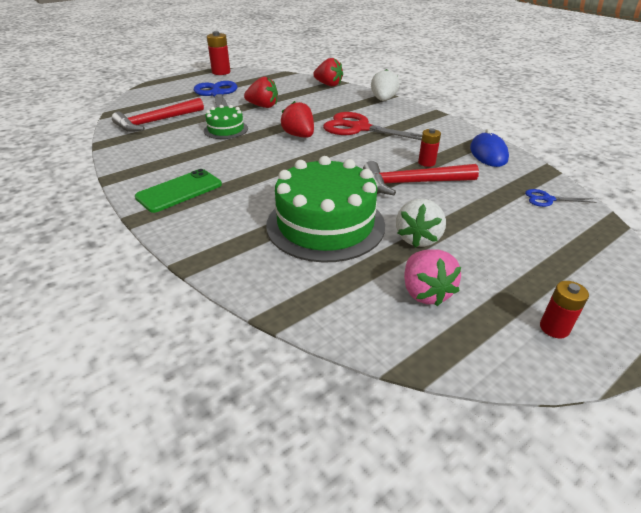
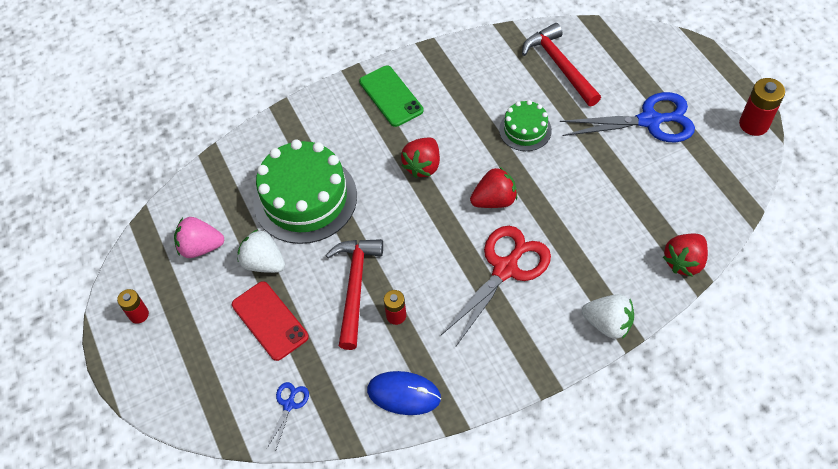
camera: 105 degrees right, 20 degrees up
(263, 106) = (597, 170): red strawberry -> red strawberry (423, 166)
(479, 223) = (270, 320): none -> red phone

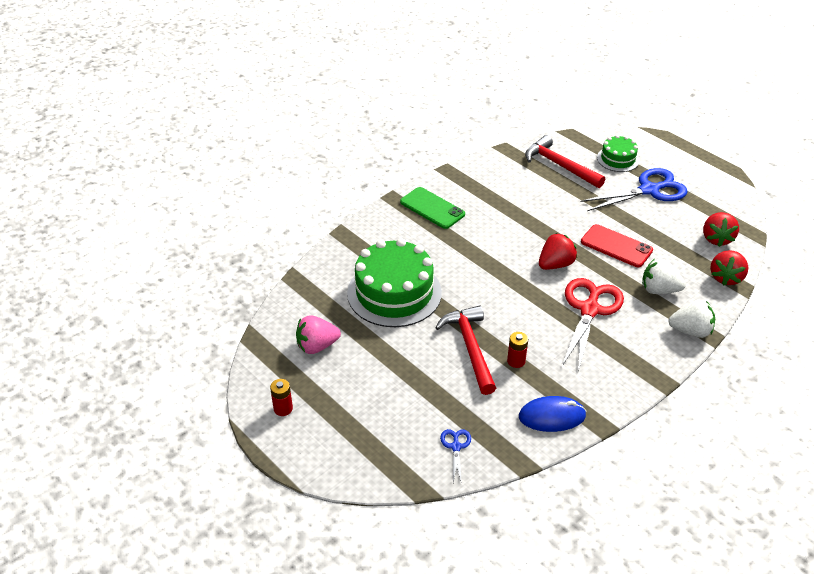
camera: 20 degrees left, 15 degrees down
(263, 263) = (380, 346): white strawberry -> white strawberry (659, 290)
(270, 320) = (407, 388): red phone -> red phone (616, 246)
(423, 166) = (484, 251): red strawberry -> red strawberry (716, 239)
(525, 130) = (555, 212): green cake -> green cake (618, 159)
(753, 124) = (727, 179): red battery -> none

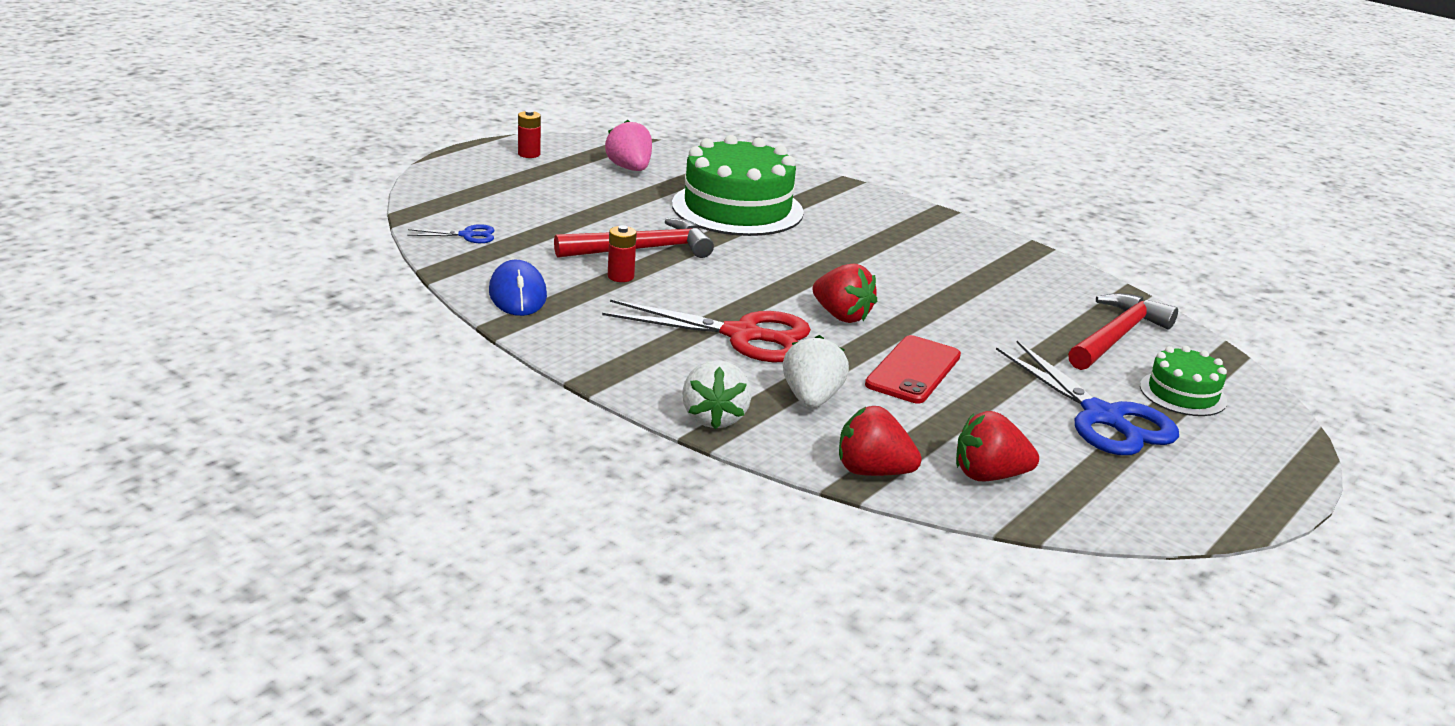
camera: 80 degrees right, 15 degrees down
(432, 208) = (932, 235): green phone -> none

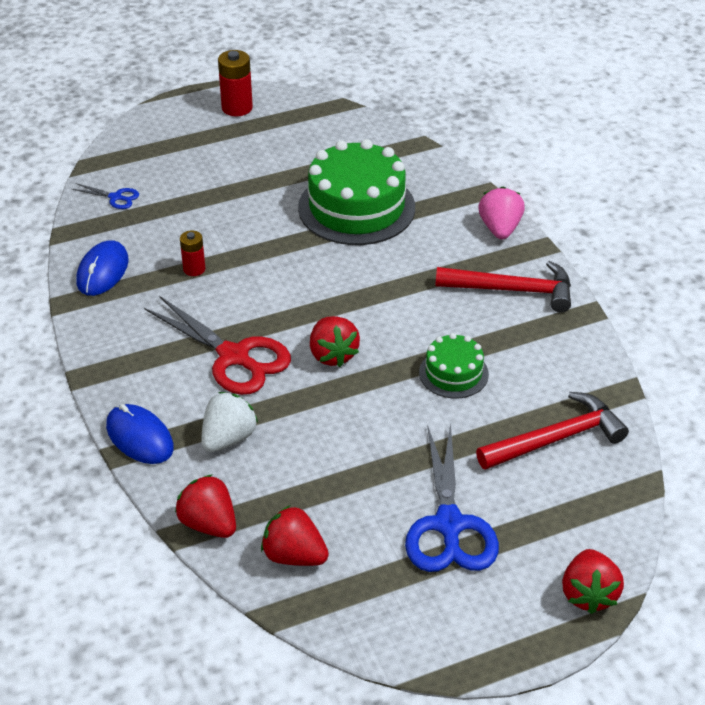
camera: 30 degrees right, 15 degrees up
(529, 154) = (237, 108): red battery -> red battery, size x1.61
(630, 169) = (306, 140): pink strawberry -> pink strawberry (500, 229)
(642, 249) = (236, 241): red hammer -> red hammer (513, 290)
(714, 418) = (139, 437): white strawberry -> blue mouse
(913, 370) = (337, 430): red phone -> none
(1183, 394) = (549, 520): green cake -> green cake (453, 373)
(1281, 438) = (588, 594): none -> red strawberry

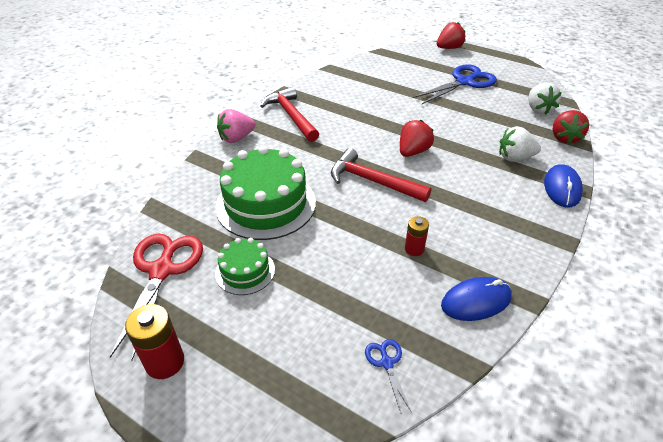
camera: 125 degrees left, 0 degrees up
(234, 357) = (462, 186): red scissors -> red scissors (162, 270)
(294, 555) = (538, 109): red strawberry -> white strawberry
(453, 373) = (376, 111): green cake -> green cake (245, 271)
(556, 438) = (382, 74): red hammer -> red hammer (372, 181)

